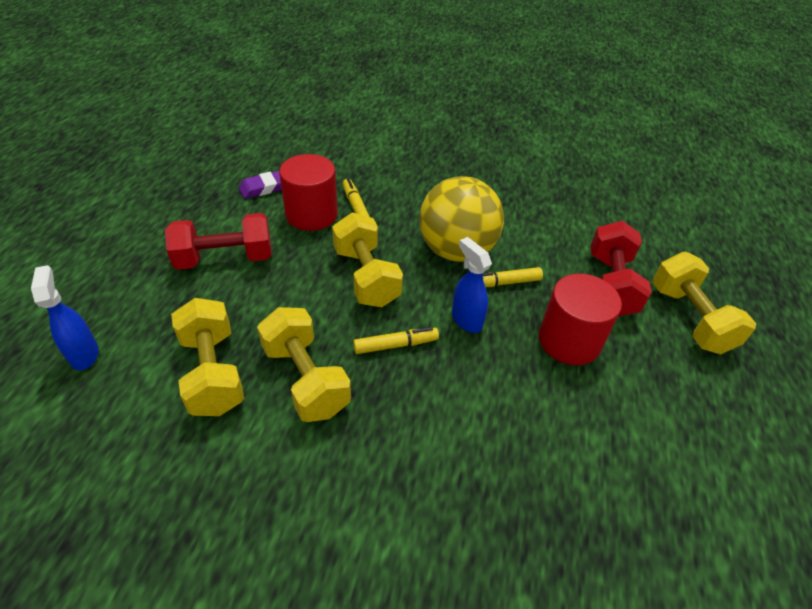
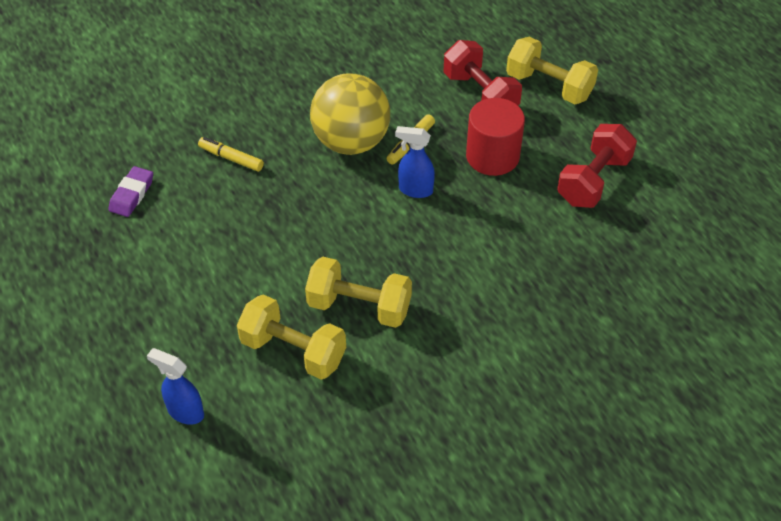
camera: 40 degrees left, 5 degrees up
(225, 259) = (186, 274): red dumbbell -> red dumbbell (593, 180)
(311, 214) = (204, 190): red cylinder -> none
(366, 277) = (311, 209): yellow dumbbell -> none
(395, 345) = (389, 241): yellow marker -> none

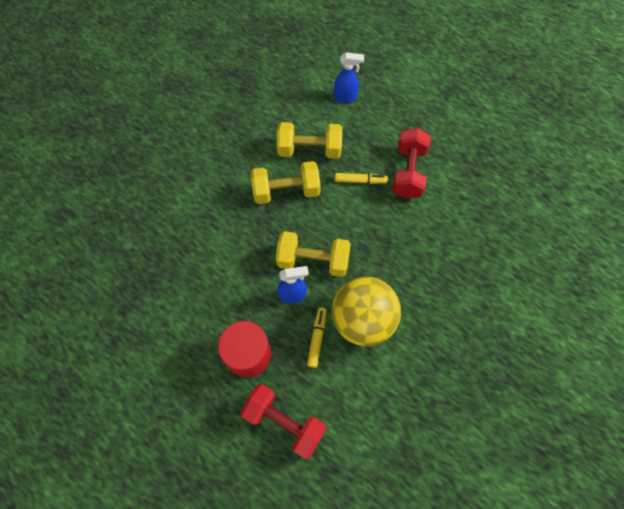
camera: 155 degrees right, 15 degrees up
(132, 194) = (479, 208): purple eraser -> none
(231, 158) = (437, 265): yellow marker -> yellow marker (360, 181)
(549, 86) = (228, 463): yellow dumbbell -> yellow dumbbell (313, 261)
(593, 180) = (161, 364): red dumbbell -> red dumbbell (408, 172)

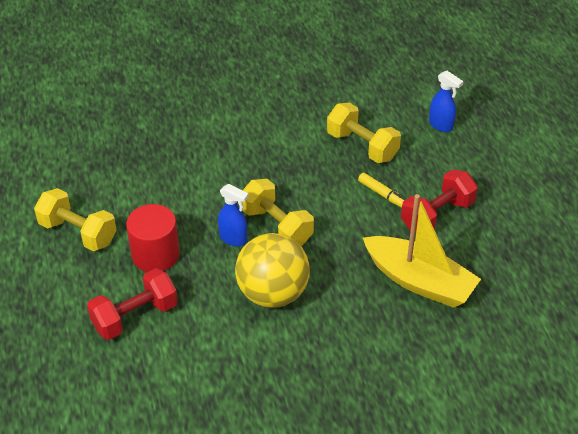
camera: 40 degrees right, 20 degrees down
(284, 422) = (135, 316): red dumbbell -> red dumbbell turned 75 degrees clockwise
(286, 191) = (308, 164): yellow dumbbell -> yellow dumbbell (78, 232)
(317, 338) = (220, 280): yellow marker -> none
(445, 234) = (419, 281): none -> yellow boat

